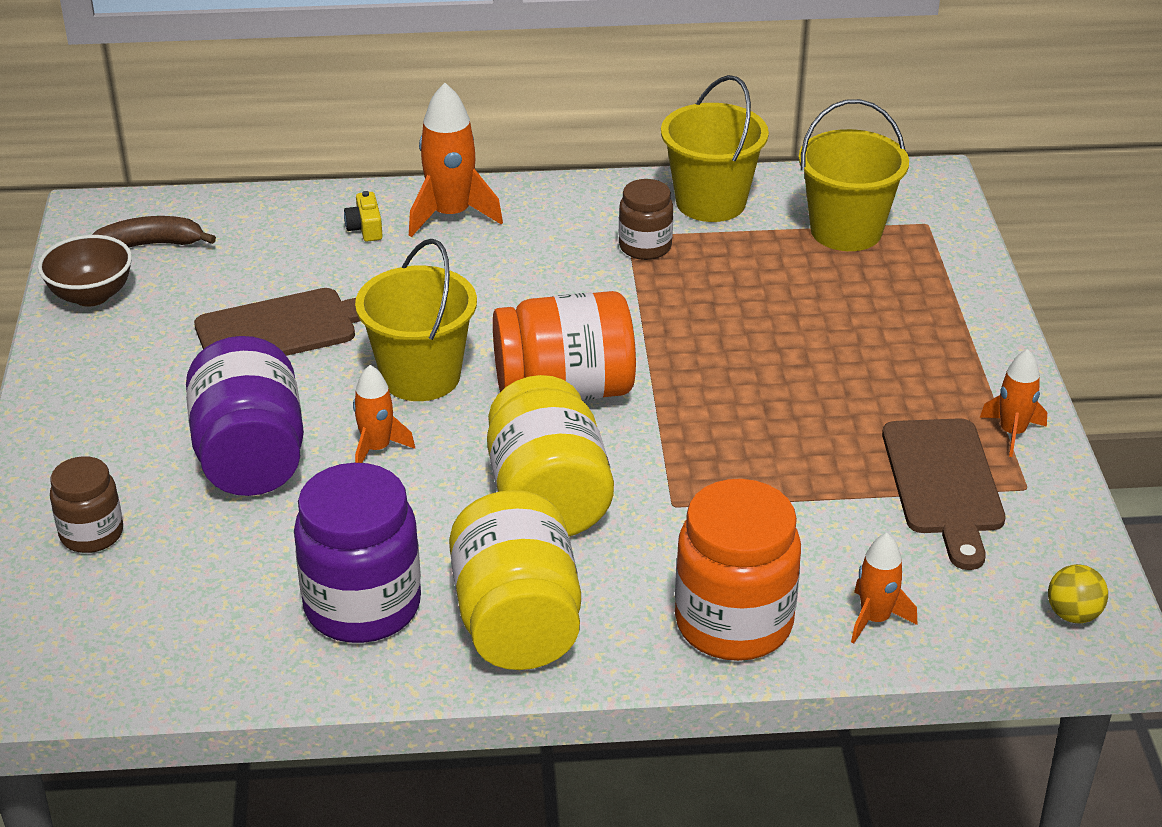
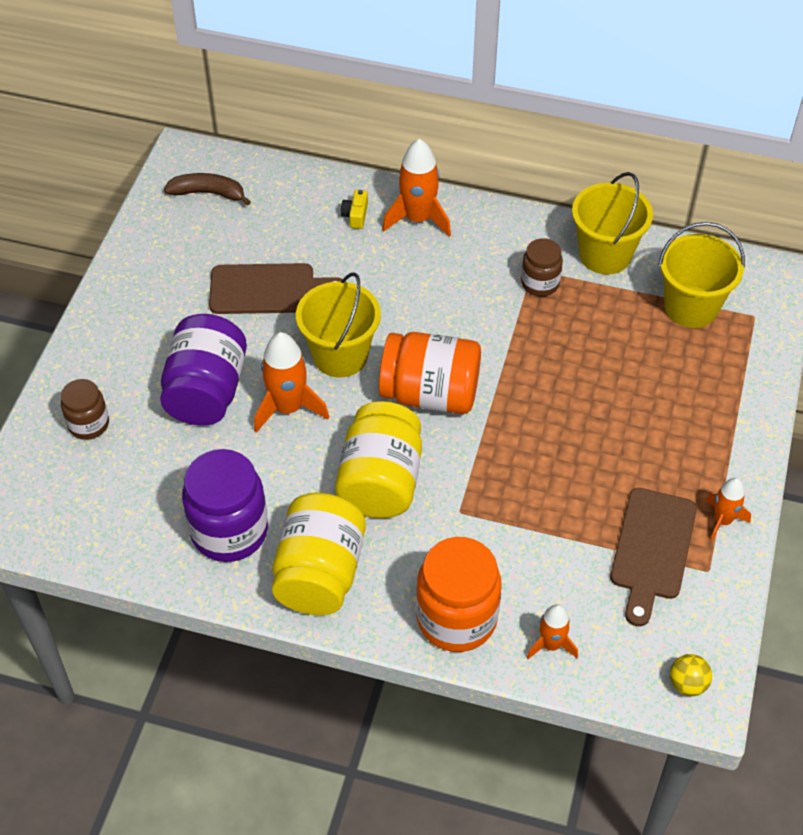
camera: 20 degrees right, 15 degrees up
(91, 295) = (157, 227): brown bowl -> none
(377, 448) = (288, 408): orange rocket -> orange rocket, size x1.65

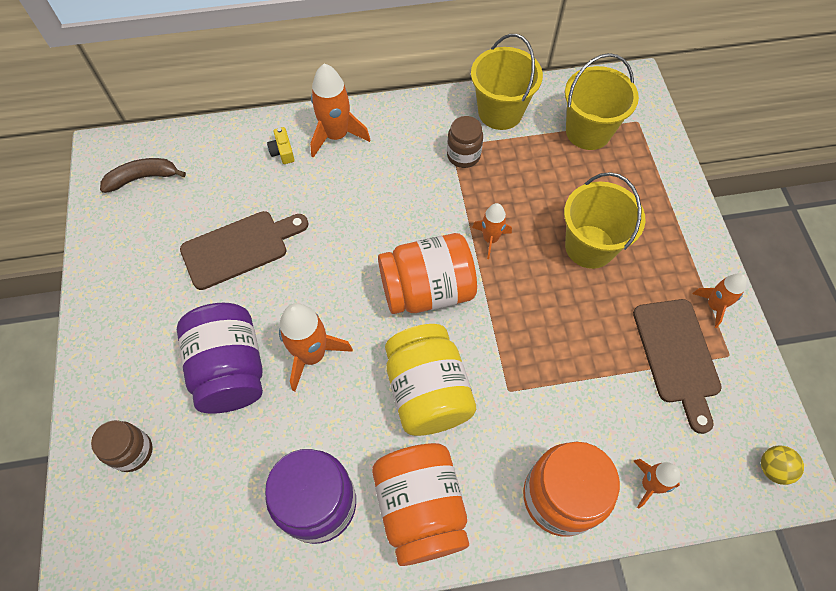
camera: 25 degrees left, 10 degrees up
(319, 573) = (420, 508): yellow jar -> orange jar
(340, 355) = (333, 285): yellow bucket -> yellow bucket (589, 246)
(521, 372) = (490, 239): none -> orange rocket

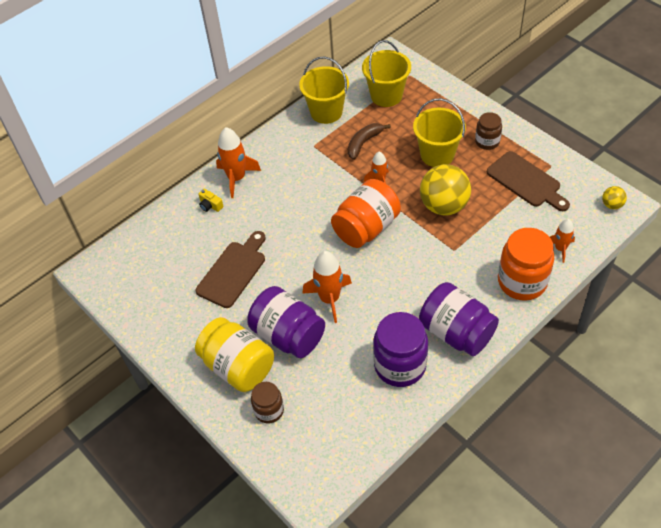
camera: 30 degrees left, 10 degrees down
(143, 178) = (131, 270): brown banana -> brown banana (364, 143)
(420, 508) = (456, 332): orange jar -> purple jar
(427, 392) = (411, 277): yellow jar -> yellow jar (238, 367)
(463, 155) = (325, 147): brown jar -> brown jar (487, 142)
(543, 321) = (444, 206): none -> yellow ball
(714, 306) = (525, 146): orange rocket -> none

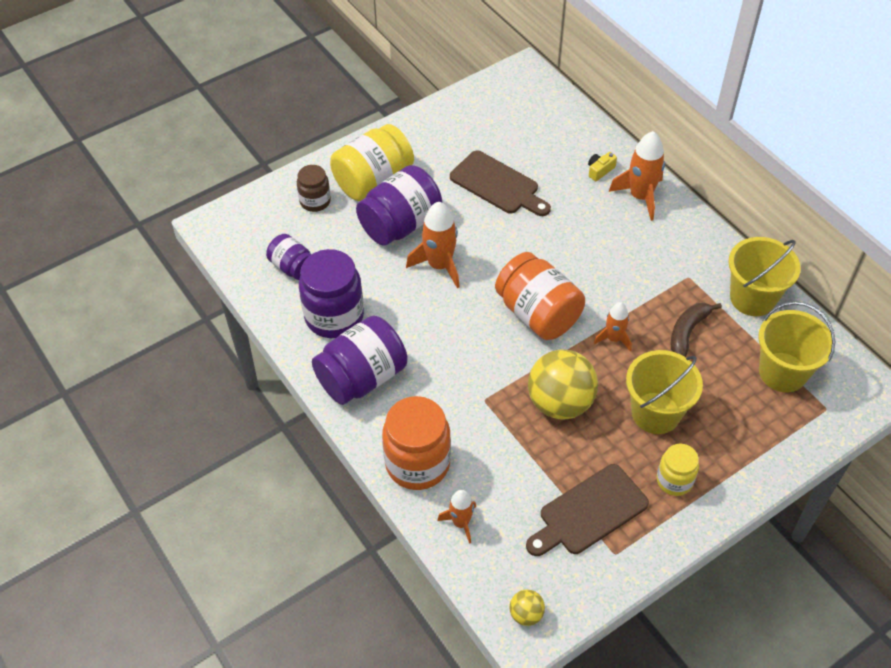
camera: 95 degrees right, 0 degrees up
(352, 411) = (292, 267): none -> purple jar
(364, 143) = (687, 332): brown banana -> brown banana turned 105 degrees counterclockwise
(487, 142) = (674, 480): brown jar -> yellow jar

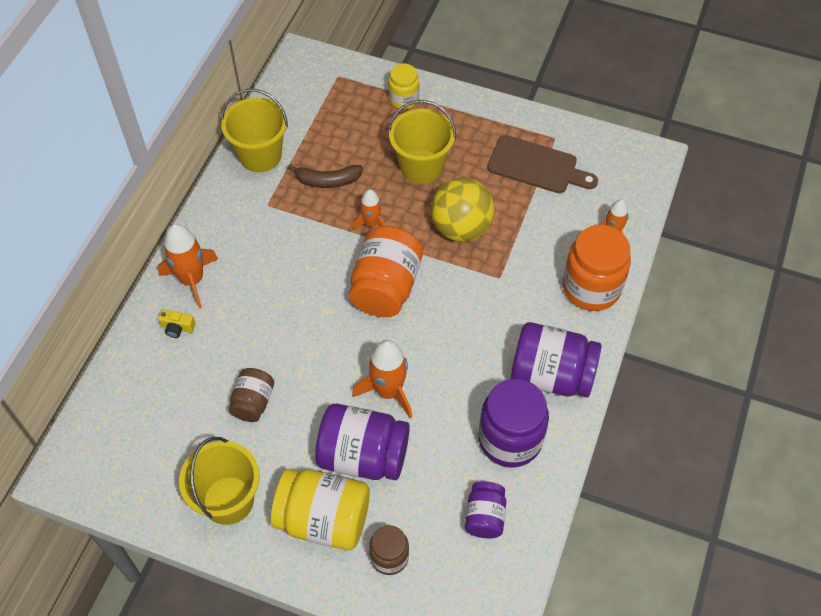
camera: 125 degrees left, 5 degrees up
(497, 185) = (253, 402): brown cutting board -> brown jar
(526, 614) = (640, 163): yellow ball -> none
(674, 480) = (470, 132): yellow jar -> yellow jar (403, 99)
(782, 372) = (323, 111): yellow bucket -> yellow bucket (228, 500)

